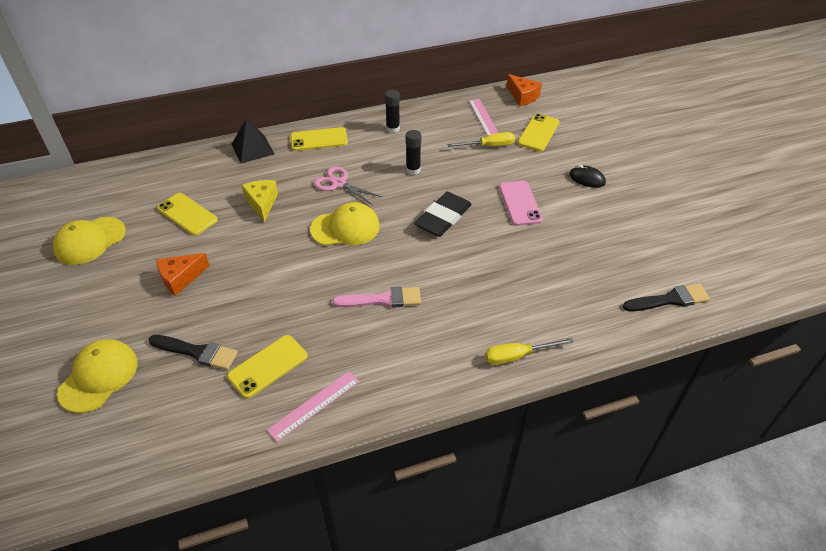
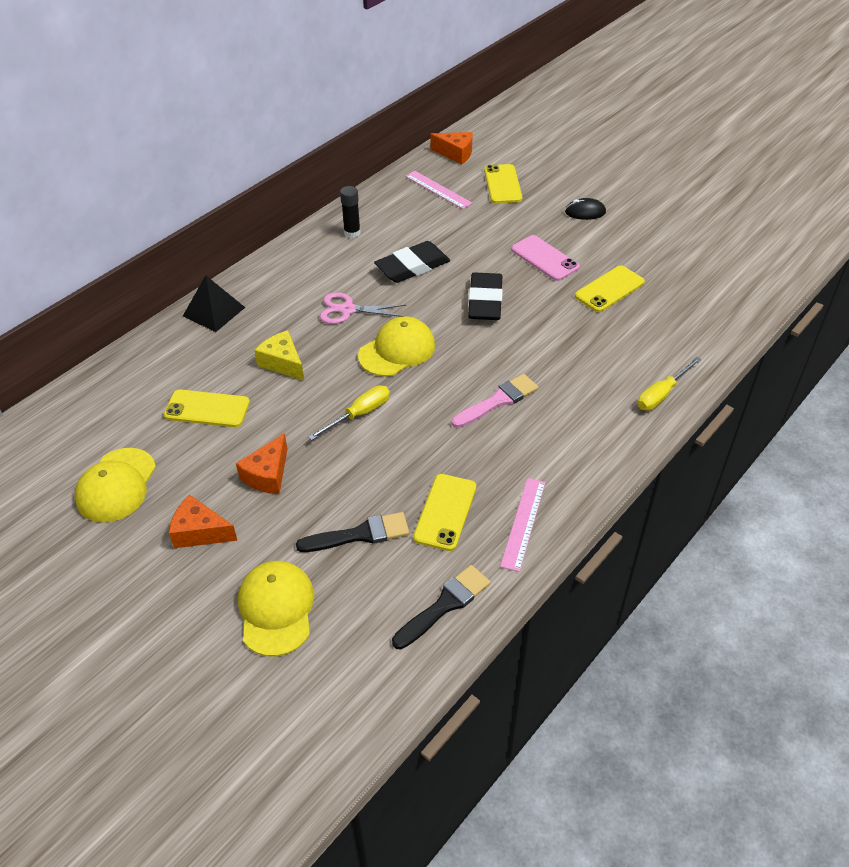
camera: 30 degrees left, 0 degrees up
(105, 297) = (200, 532): none -> orange cheese
(319, 139) = (281, 273): yellow phone -> yellow phone (609, 289)
(413, 170) = (412, 266): black glue stick -> black eraser
(489, 146) = (466, 215): yellow screwdriver -> yellow screwdriver (359, 414)
(670, 299) = (742, 291): black brush -> black brush (445, 605)

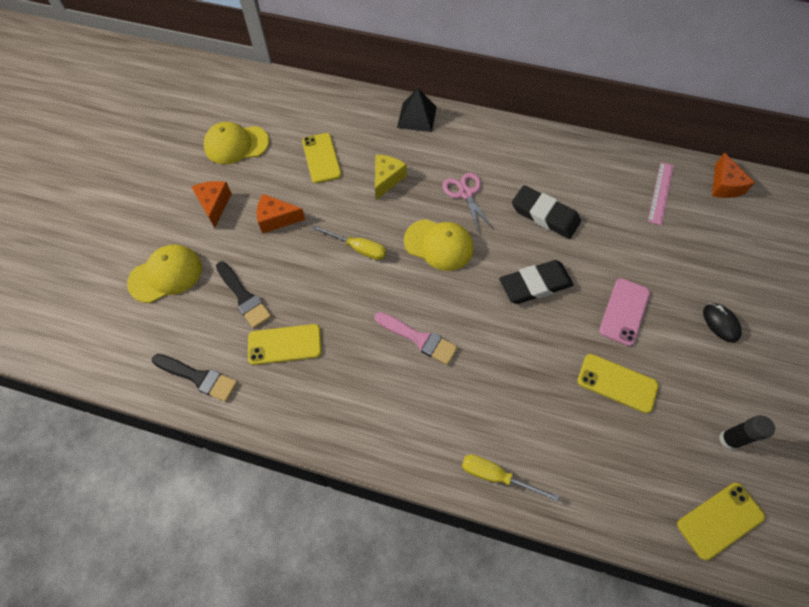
camera: 65 degrees right, 15 degrees up
(352, 233) = (558, 158): black glue stick -> black glue stick (729, 440)
(502, 184) = (708, 239): yellow phone -> yellow phone (720, 520)
(523, 523) = (294, 405): pink ruler -> none

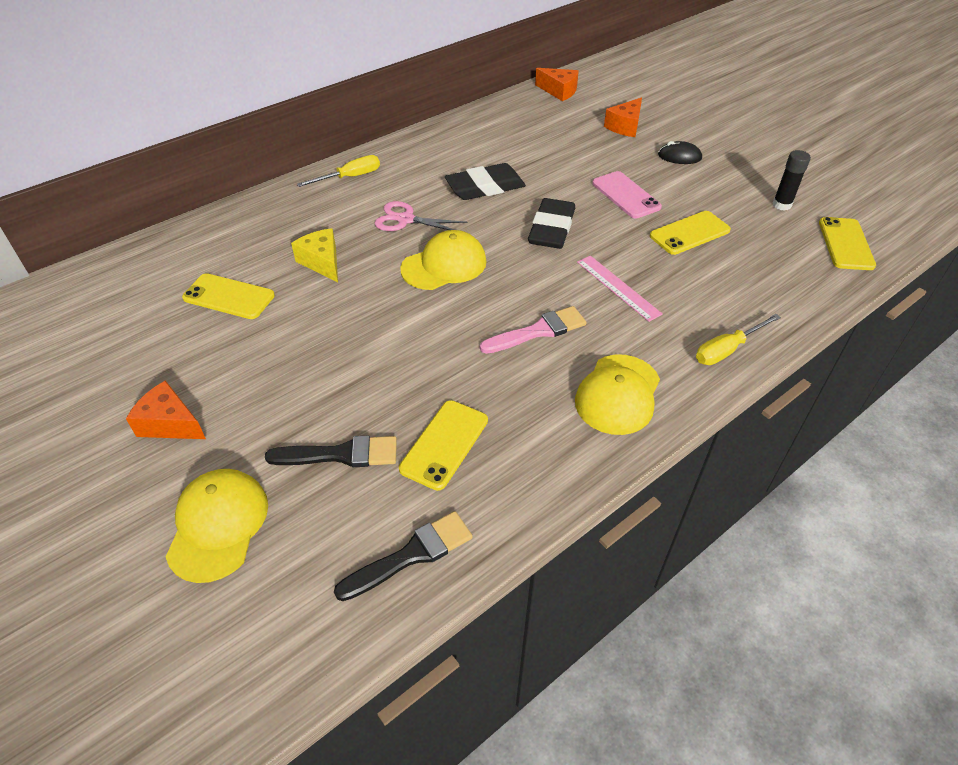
camera: 55 degrees left, 15 degrees down
(236, 144) = (106, 360): yellow cap -> yellow cap (618, 394)
(276, 219) = (264, 373): orange cheese -> orange cheese (625, 126)
(358, 248) = (384, 324): yellow screwdriver -> yellow screwdriver (350, 177)
(417, 117) = (272, 205): black pyramid -> none
(660, 193) = (532, 120): pink ruler -> pink ruler (618, 287)

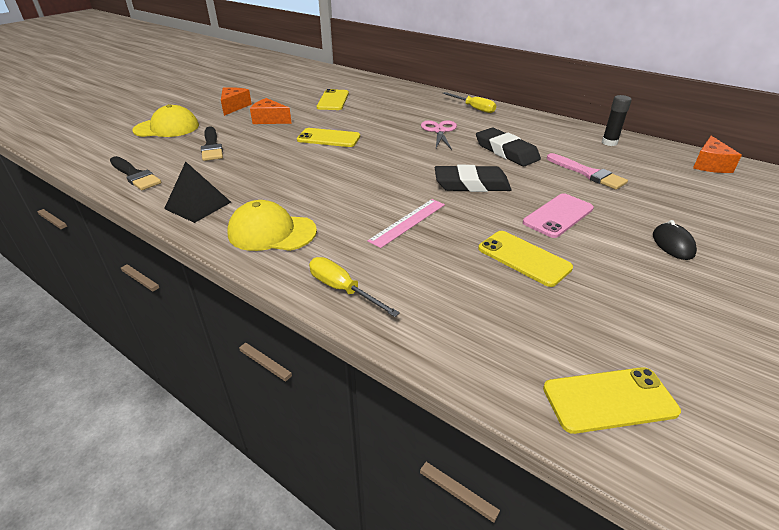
camera: 75 degrees right, 10 degrees down
(322, 262) = (376, 115): yellow cheese -> none
(444, 265) = (395, 150): yellow cap -> none
(444, 444) = (219, 173): yellow phone -> yellow phone (328, 138)
(535, 466) = (198, 205): none -> black pyramid
(538, 331) = (336, 192): pink brush -> pink brush (588, 173)
(625, 126) = (692, 206): orange cheese -> orange cheese (269, 120)
(781, 205) = (650, 332): black glue stick -> black glue stick (609, 142)

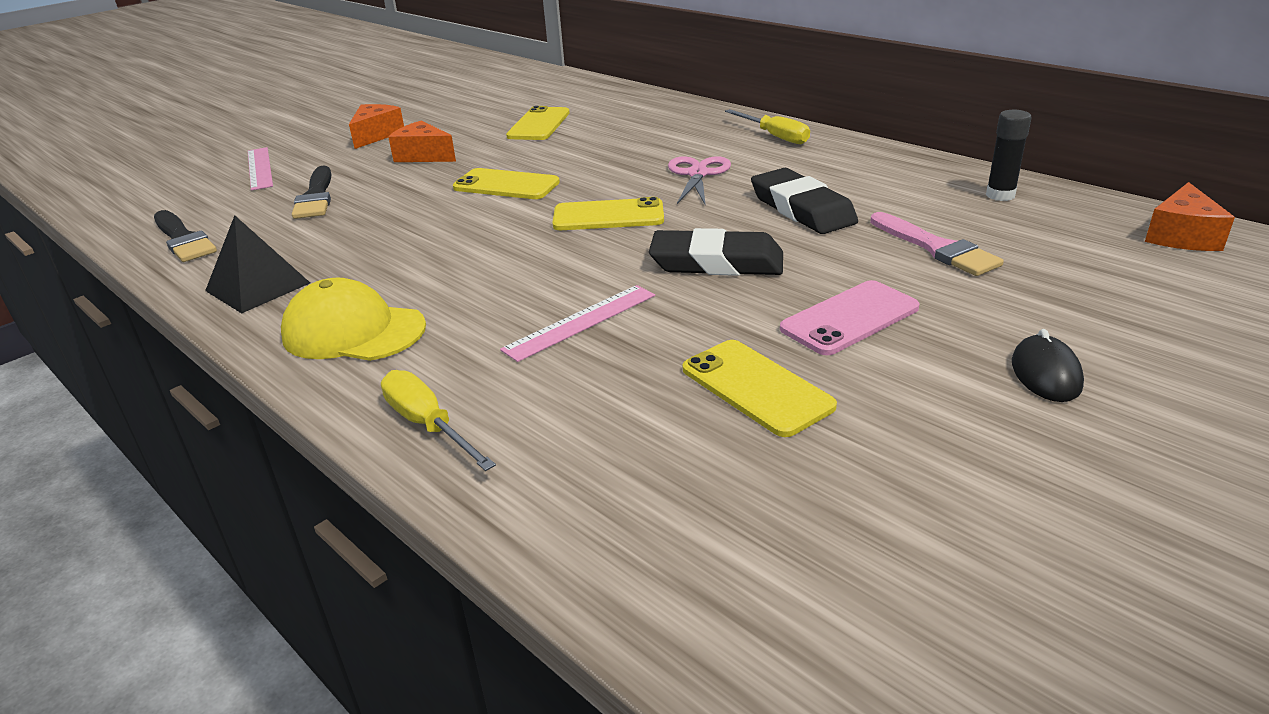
camera: 10 degrees right, 5 degrees down
(167, 128) = (260, 168): yellow cap -> pink ruler
(609, 400) = (808, 632): yellow phone -> yellow phone (608, 216)

